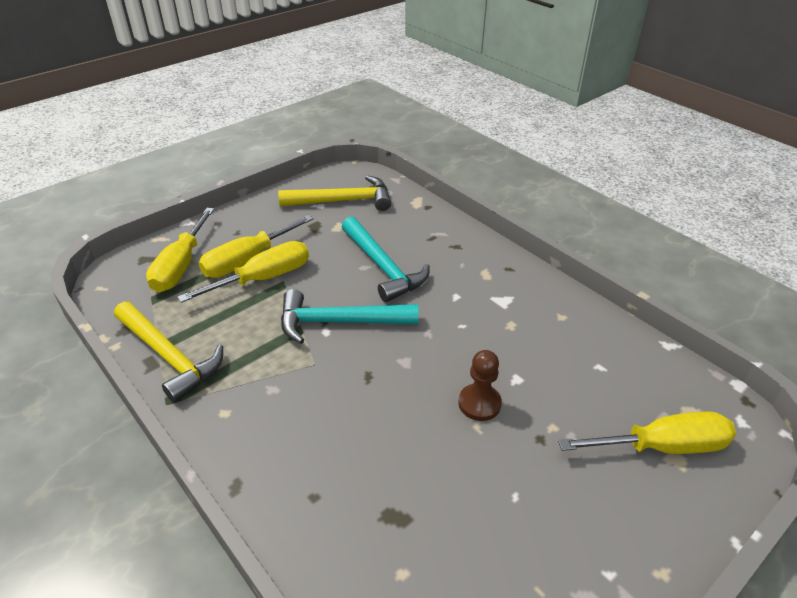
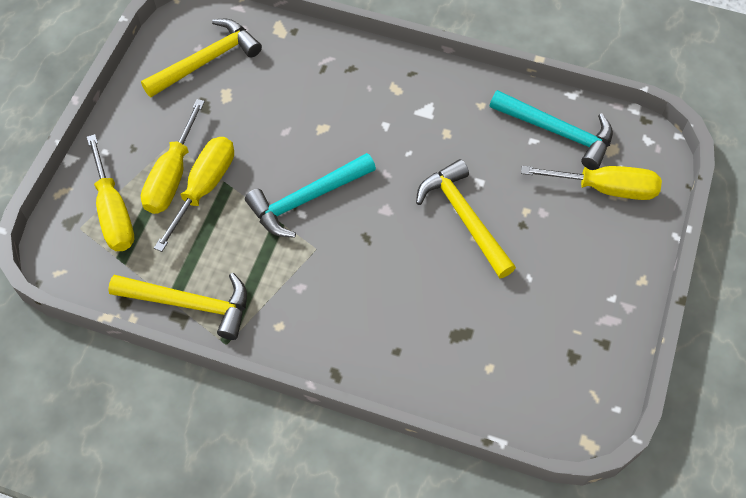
camera: 30 degrees left, 20 degrees up
(382, 266) = (302, 123): turquoise hammer -> turquoise hammer (557, 131)
(479, 403) = (464, 218): brown pawn -> yellow hammer
(662, 447) = (605, 188): yellow screwdriver -> yellow screwdriver turned 45 degrees clockwise

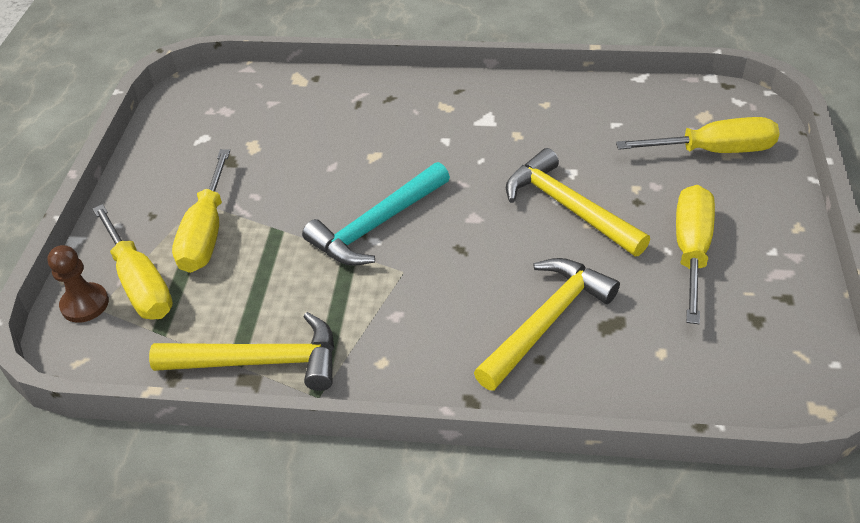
camera: 10 degrees left, 15 degrees down
(70, 222) = (85, 304): none -> brown pawn
(204, 188) = (249, 237): yellow screwdriver -> yellow screwdriver (691, 250)
(206, 61) = (222, 120): yellow hammer -> yellow hammer (546, 322)
(557, 131) = (638, 111): turquoise hammer -> none

